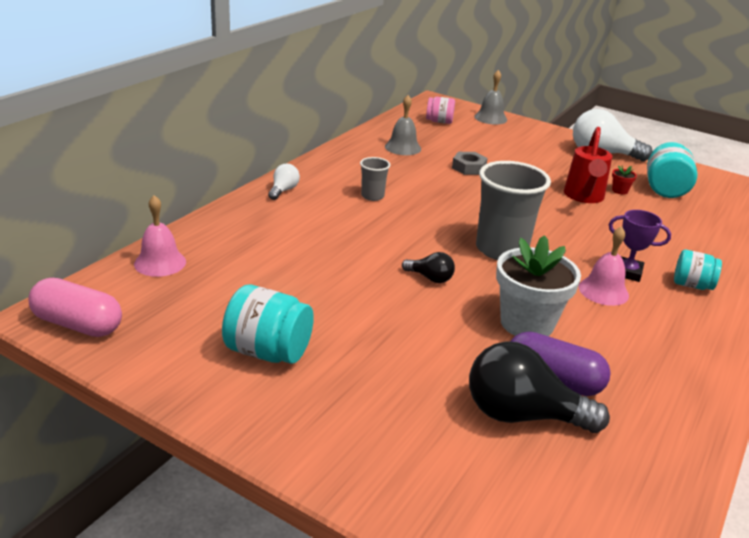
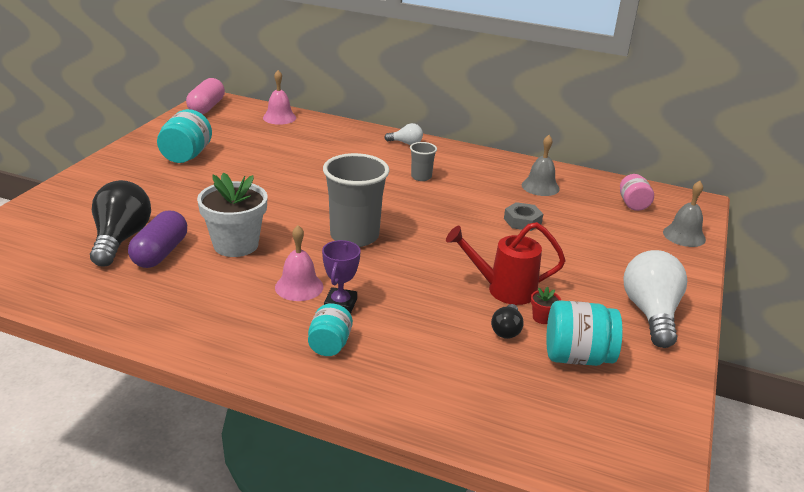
camera: 80 degrees right, 0 degrees up
(430, 278) = (292, 204): black light bulb -> black light bulb (506, 330)

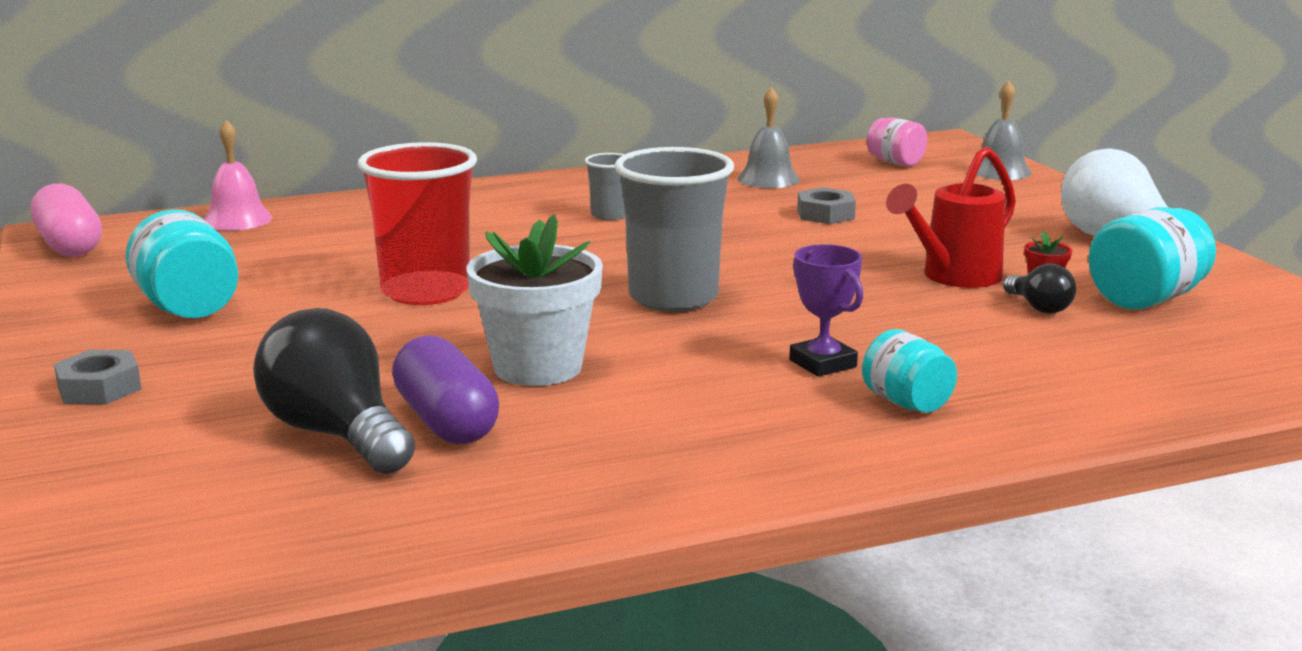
camera: 40 degrees left, 10 degrees down
(100, 180) = (99, 388): none -> grey nut
(272, 186) = (425, 292): none -> red cup
(299, 287) = (732, 370): pink bell -> none
(406, 143) = (504, 190): white light bulb -> none

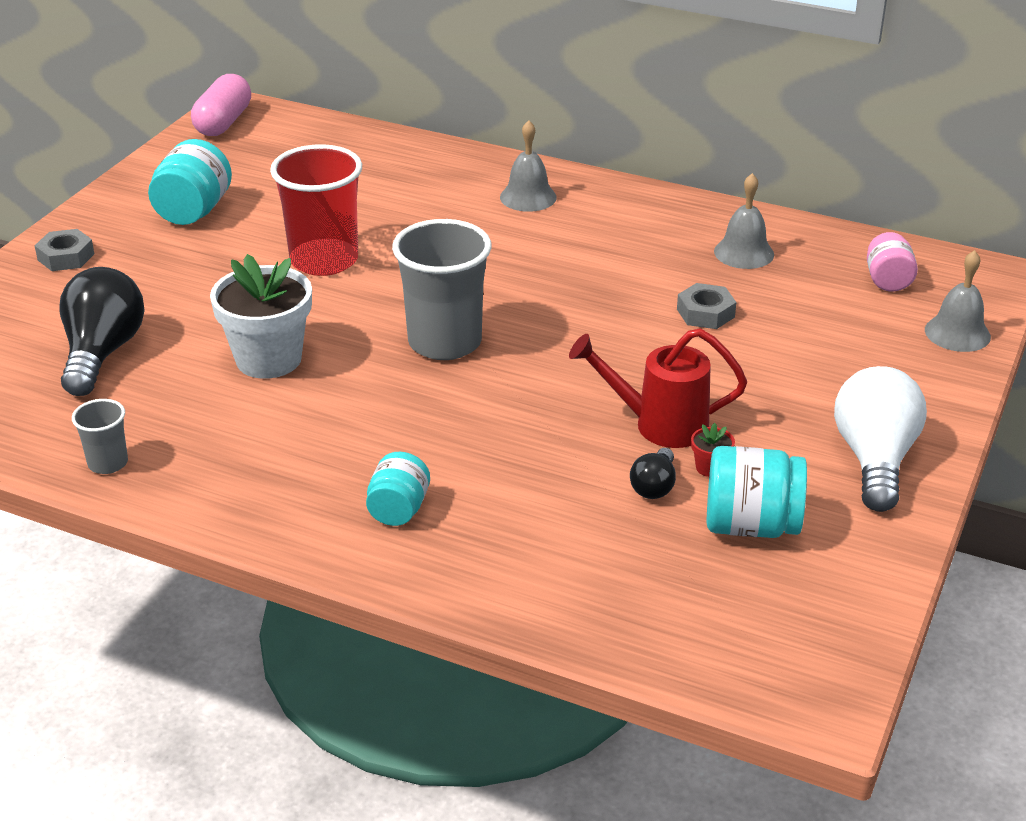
camera: 45 degrees right, 15 degrees up
(237, 219) = (338, 138): pink bell -> none
(446, 421) = (160, 374): purple capsule -> none
(521, 201) = (528, 197): none -> grey bell
(609, 215) = (556, 240): grey cup -> grey cup (108, 463)
(822, 363) = (417, 449): purple trophy -> none

